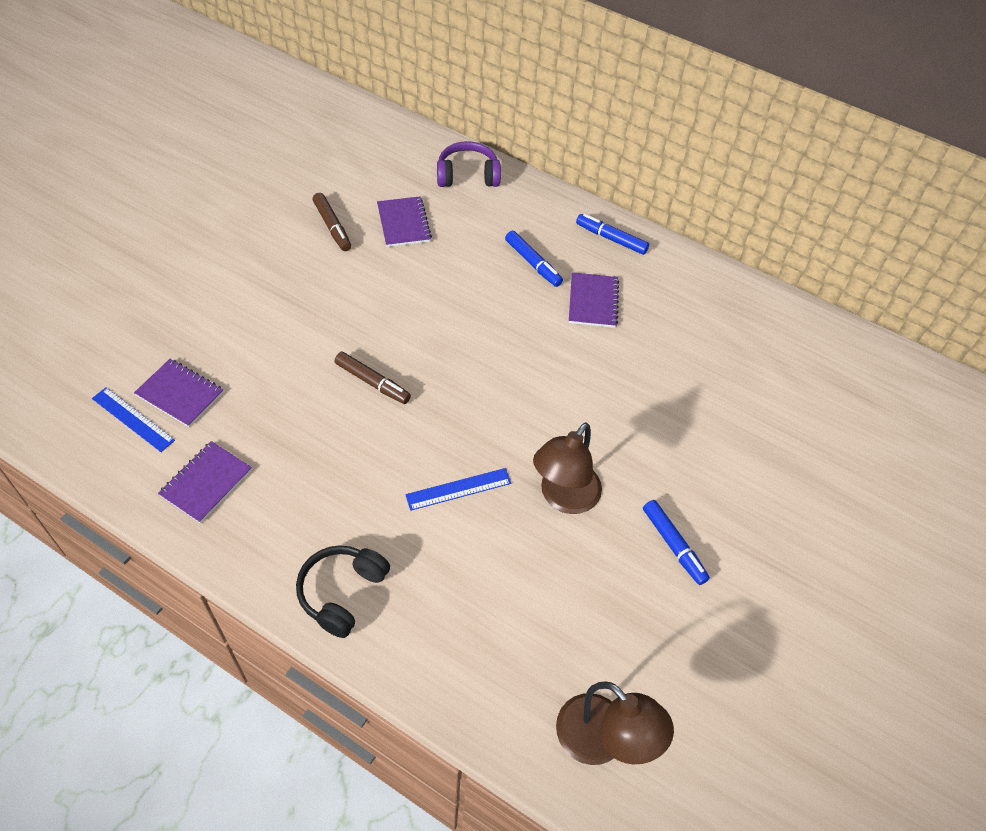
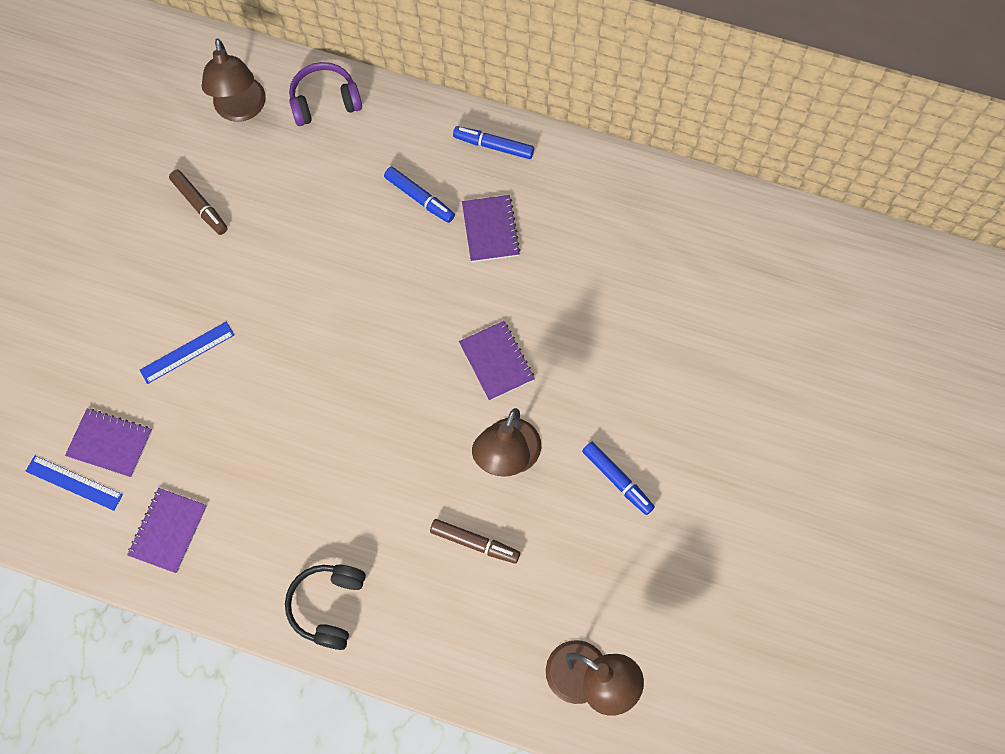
camera: 10 degrees left, 15 degrees up
(372, 382) = (294, 381): brown marker -> brown marker (475, 543)
(392, 166) = (241, 109): none -> brown lamp
(403, 223) = (273, 182): purple notebook -> purple notebook (496, 361)
(458, 489) = (407, 475): blue ruler -> blue ruler (187, 352)

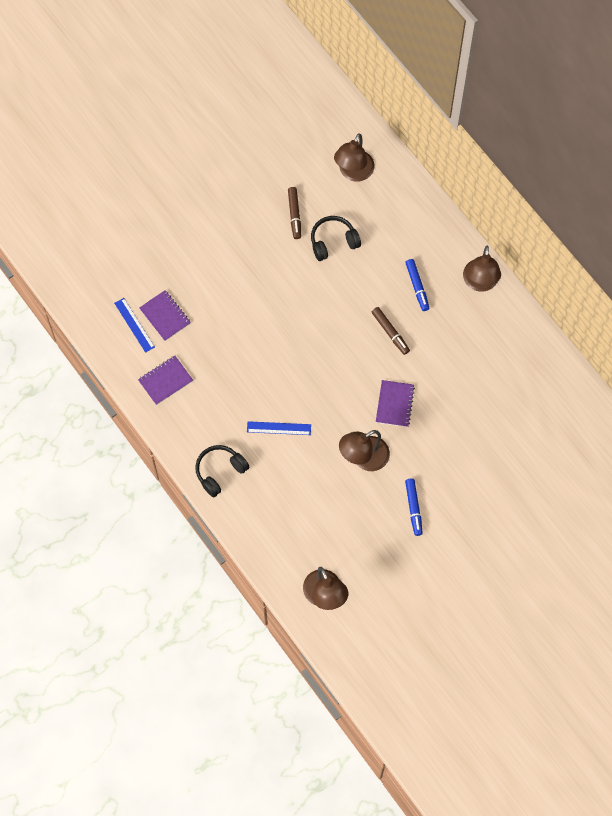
camera: 35 degrees right, 0 degrees up
(187, 352) = (235, 293): blue ruler -> blue ruler (279, 428)
(274, 208) = (333, 242): none -> black headphones
(325, 101) = (403, 197): purple headphones -> none
(475, 543) = (316, 490): brown marker -> brown marker (390, 332)
(490, 229) = (443, 329): purple notebook -> none
(493, 146) = (480, 283): blue marker -> brown lamp

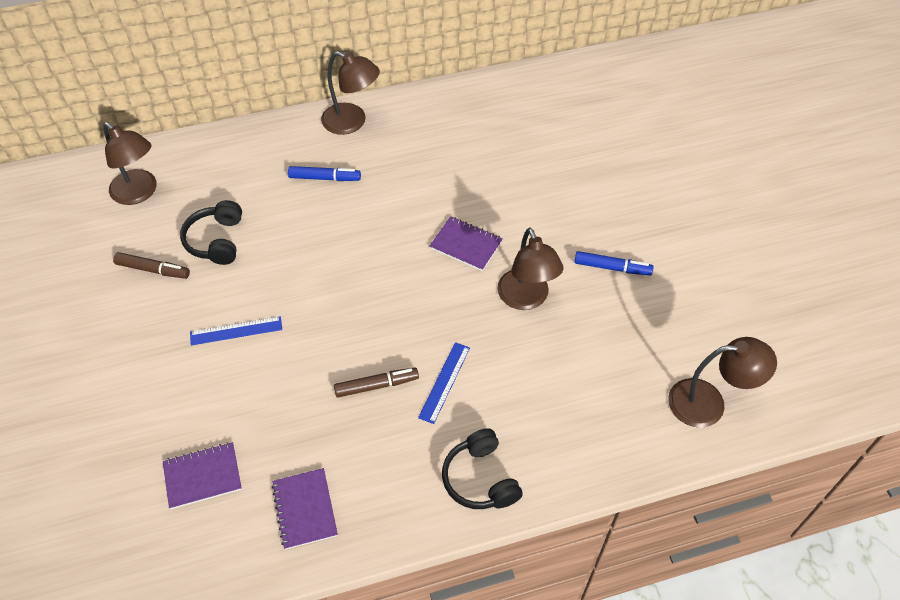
camera: 70 degrees left, 15 degrees down
(134, 325) = (192, 525): blue ruler -> blue ruler (236, 331)
(390, 332) = (369, 221): brown marker -> brown marker (376, 385)

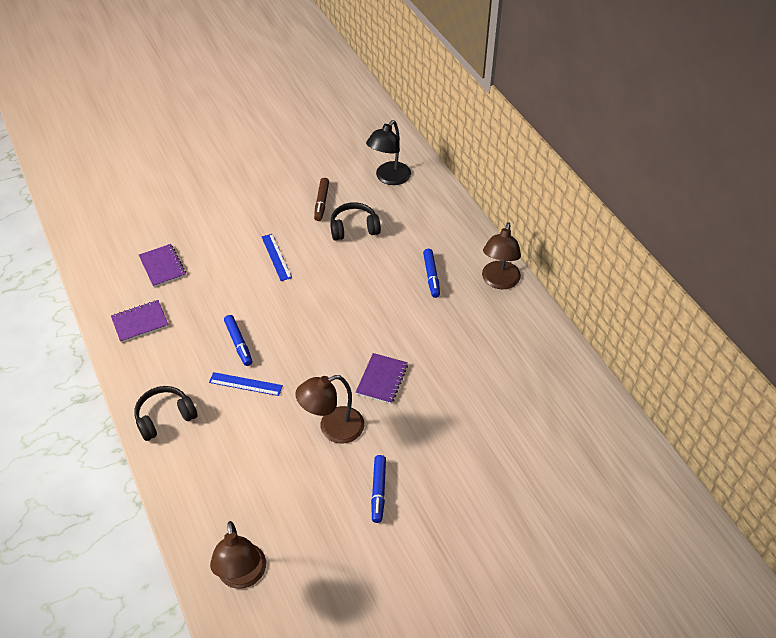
camera: 80 degrees right, 5 degrees down
(139, 193) = (389, 178): brown lamp -> black lamp
(376, 385) = (239, 343): brown marker -> blue marker

